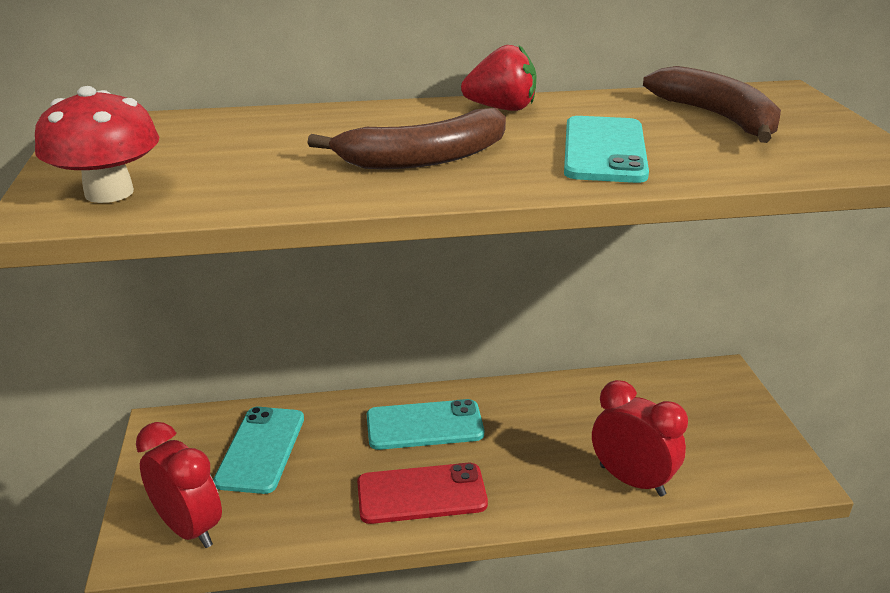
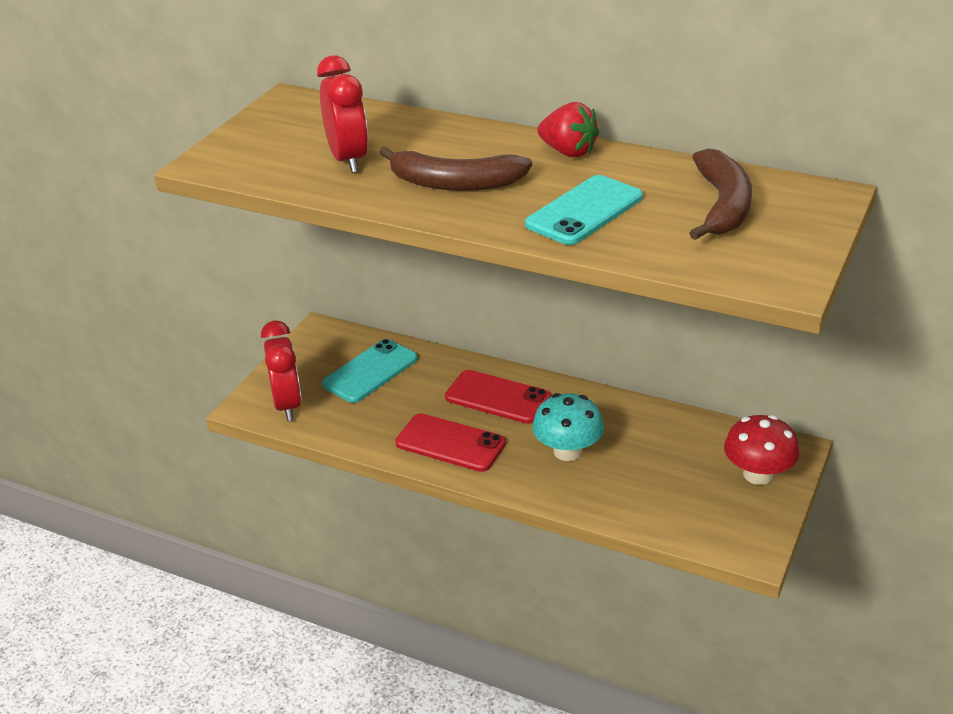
camera: 35 degrees right, 5 degrees up
(109, 193) = (247, 158): red mushroom -> red mushroom (758, 474)
(424, 425) = (497, 397): turquoise phone -> red phone
(545, 452) = (567, 451): none -> turquoise mushroom
(631, 480) = (613, 496): red clock -> red clock (348, 160)

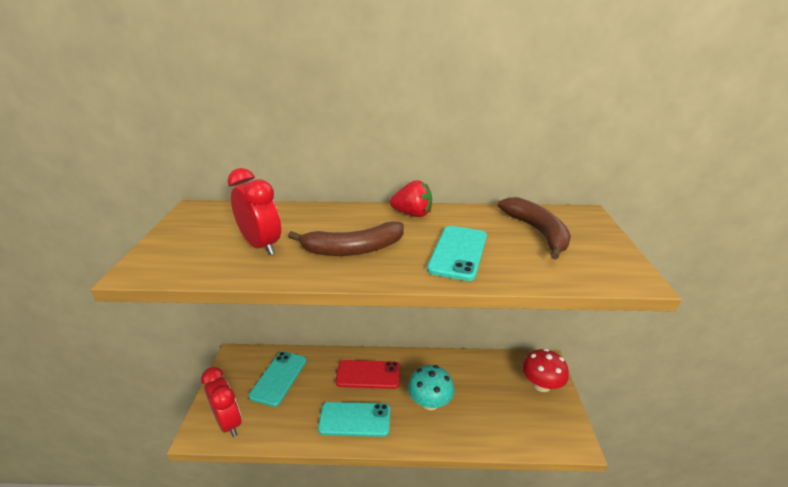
camera: 25 degrees left, 5 degrees down
(450, 443) = (355, 419): red phone -> turquoise phone

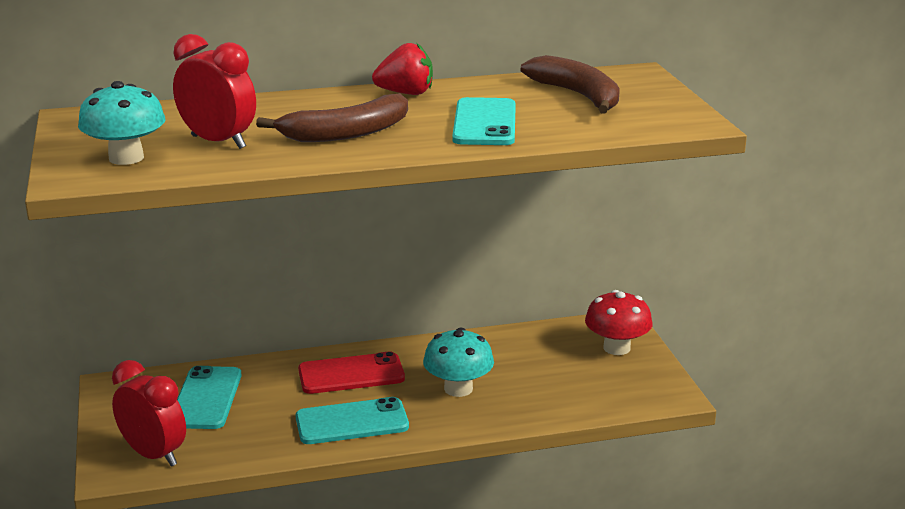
camera: 15 degrees left, 5 degrees down
(191, 253) = (126, 158): none -> turquoise mushroom

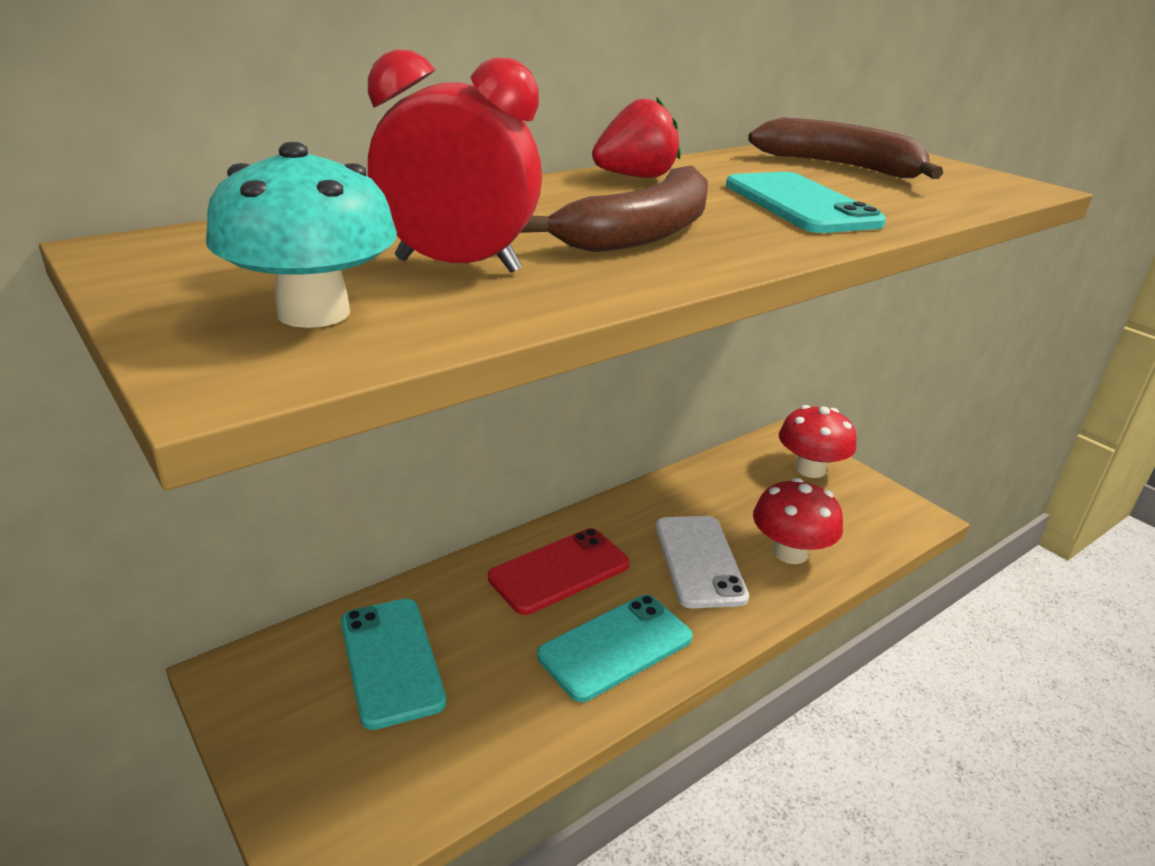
camera: 25 degrees left, 5 degrees up
(153, 455) = (372, 795): red clock -> none
(458, 389) = (699, 561): turquoise mushroom -> white phone
(535, 397) = (790, 552): none -> red mushroom

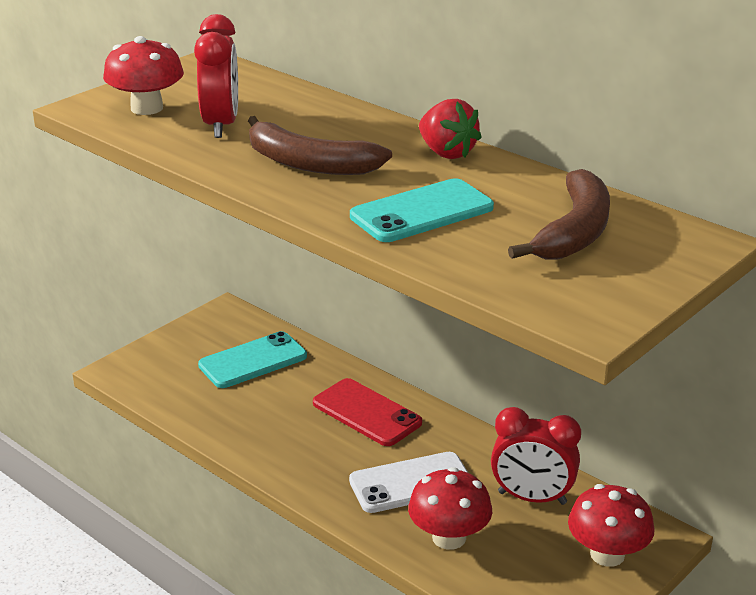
camera: 80 degrees right, 0 degrees up
(313, 312) = (147, 108): turquoise mushroom -> red mushroom
(615, 647) = (294, 448): turquoise phone -> none
(731, 490) = (532, 498): none -> red clock

